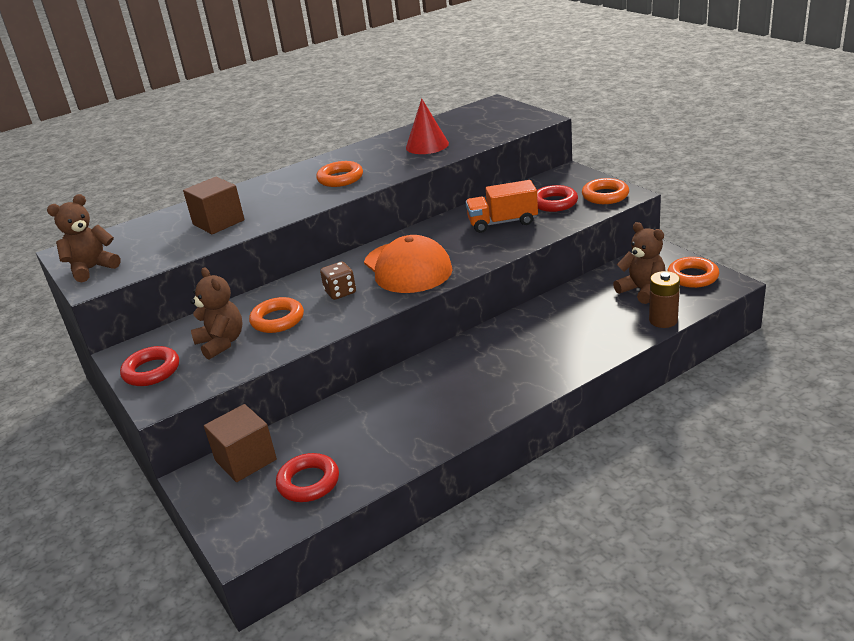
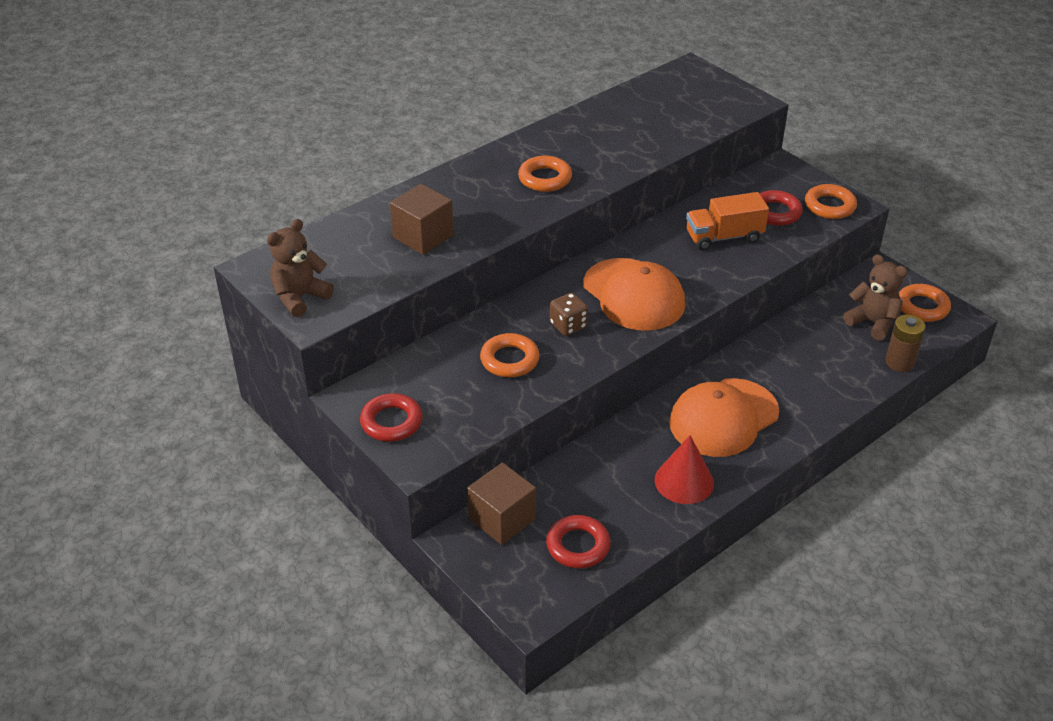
camera: 10 degrees left, 10 degrees up
(221, 343) = (457, 388): brown teddy bear -> none
(427, 145) = (631, 133): red cone -> red cone (684, 481)
(482, 370) = (723, 418): none -> orange cap

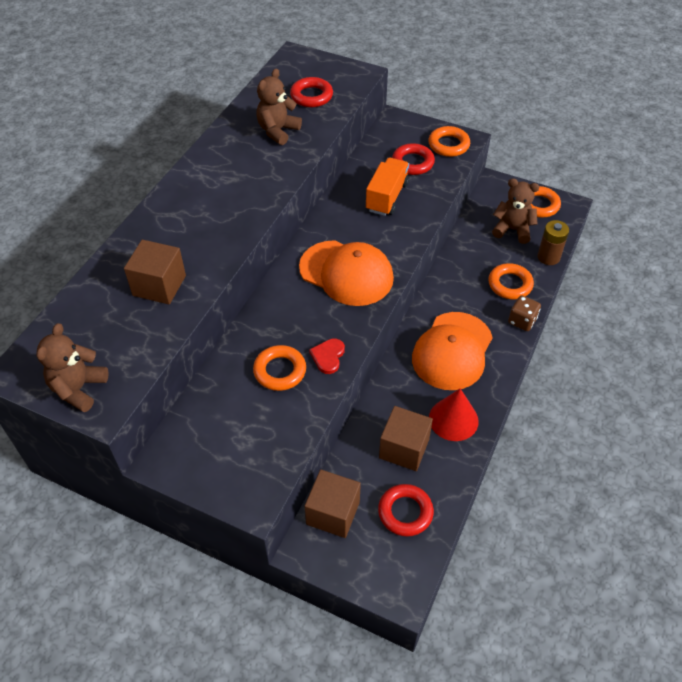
camera: 25 degrees left, 10 degrees up
(391, 422) = (211, 471): red ring -> red ring (311, 96)
(545, 178) = (234, 194): orange ring -> orange ring (510, 284)
(567, 363) = (328, 356): none -> red heart
(568, 325) = (310, 320): brown dice -> brown dice (522, 321)
(612, 489) = (404, 448): none -> brown cube
(626, 134) = (278, 131): none -> brown teddy bear
(724, 237) = (387, 197): orange truck -> orange truck turned 150 degrees clockwise

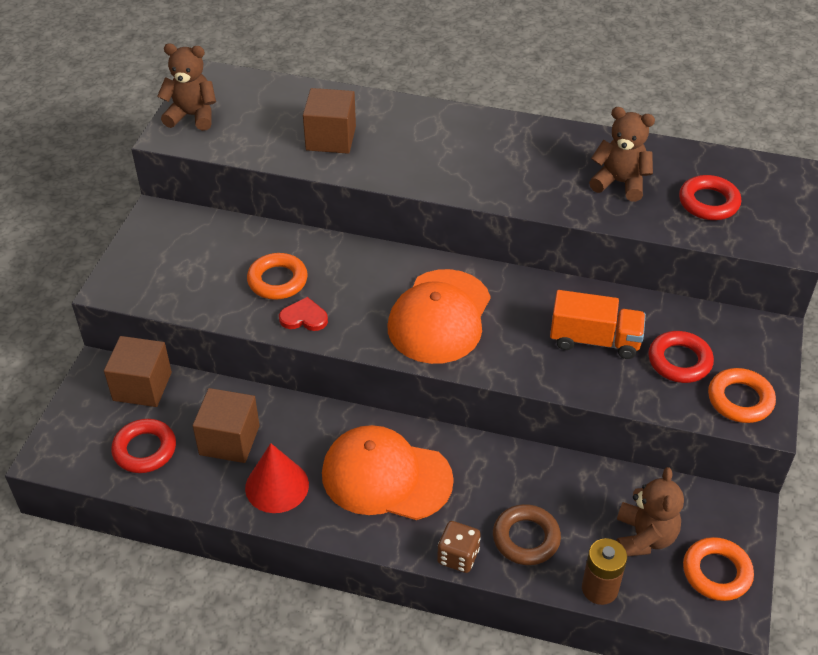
camera: 80 degrees right, 5 degrees down
(510, 284) = (526, 538): orange ring -> brown ring

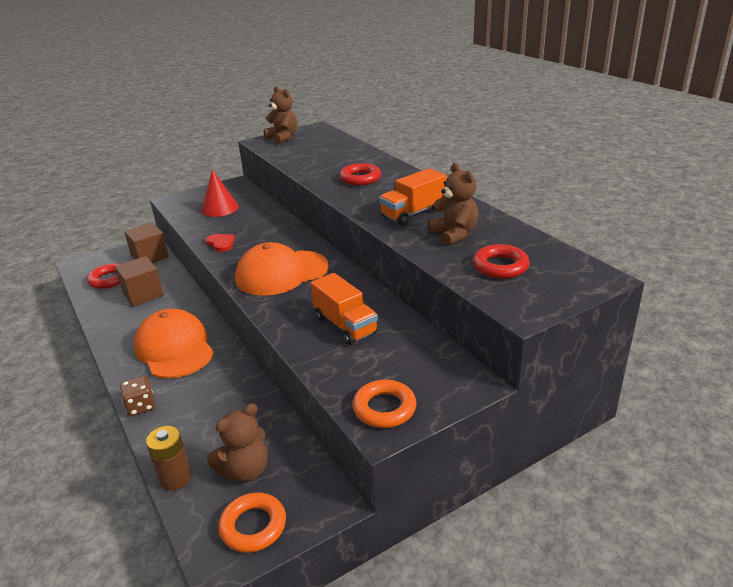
camera: 45 degrees right, 15 degrees down
(277, 280) = (237, 225): orange ring -> none
(277, 486) = (127, 323): red cone -> red cone (219, 208)
(331, 138) = (327, 163): brown cube -> none
(526, 538) = (185, 422): brown ring -> none
(542, 173) = (413, 213): none -> orange truck
(679, 361) = (380, 364): red ring -> red ring (360, 178)

